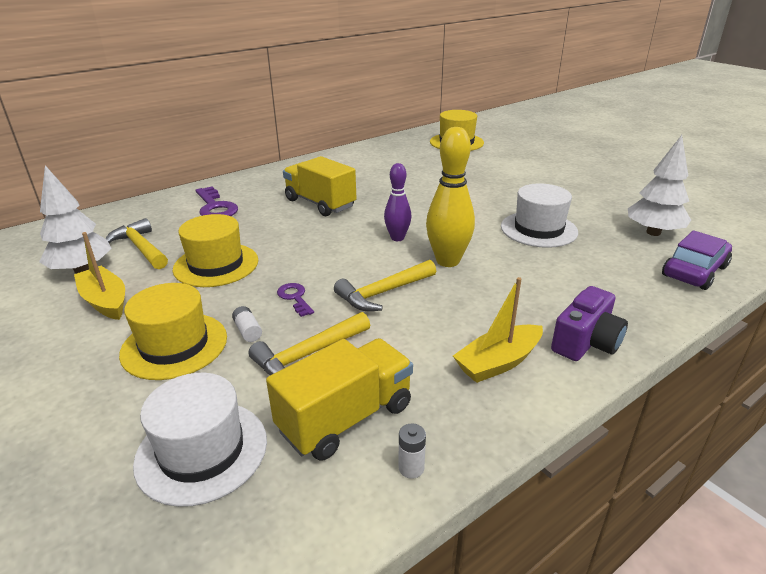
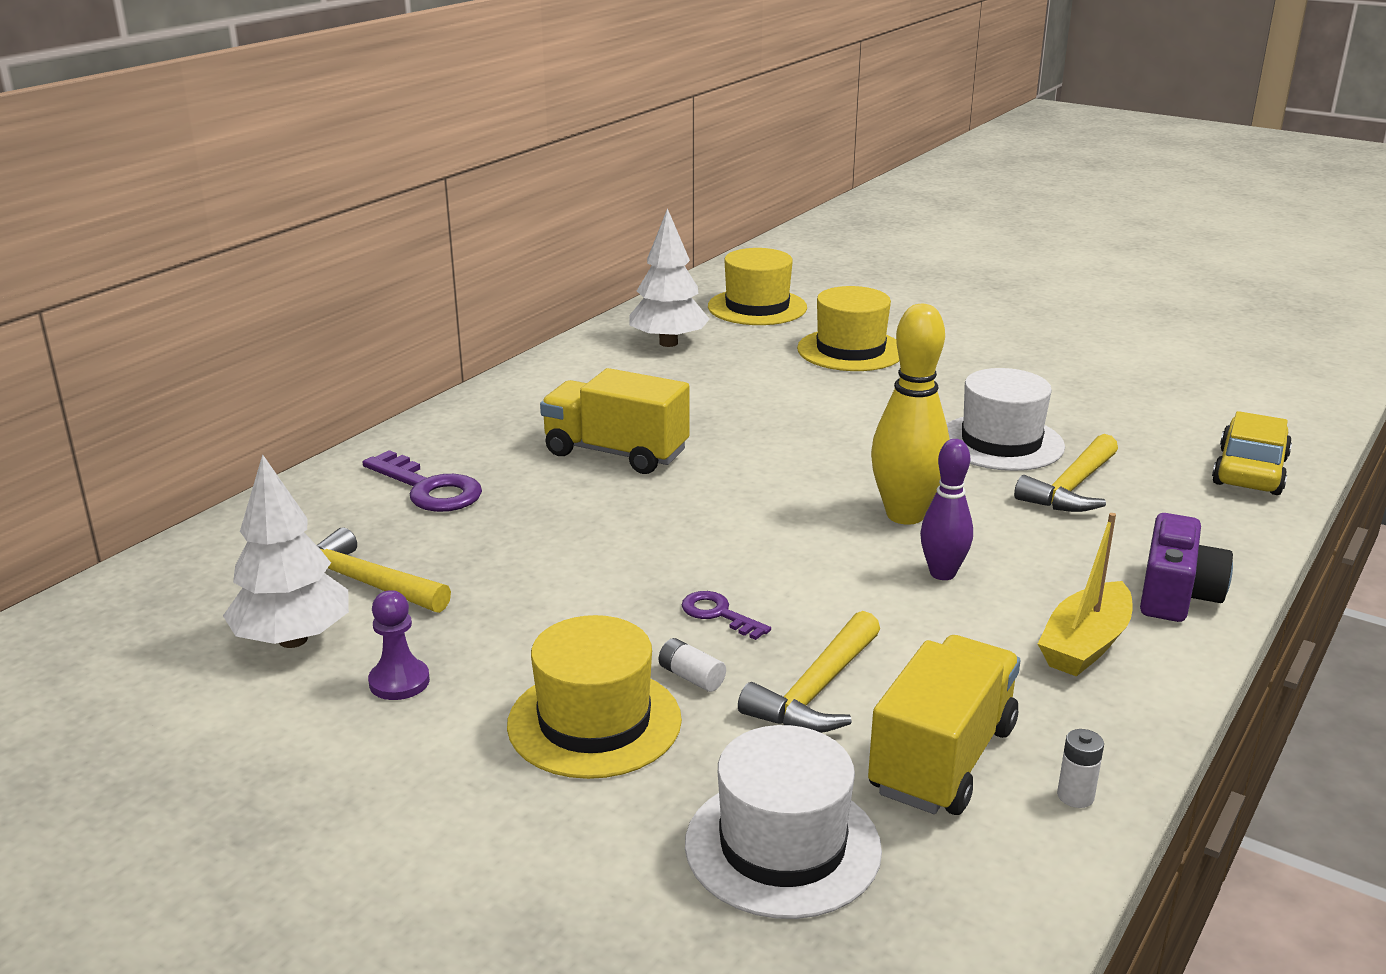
camera: 20 degrees left, 5 degrees down
(105, 301) = (399, 682): yellow boat -> purple pawn
(216, 265) = (534, 587): yellow hat -> yellow hat (850, 350)
(383, 293) = (849, 581): yellow hammer -> yellow hammer (1072, 488)
(397, 238) = (798, 491): purple bowling pin -> purple bowling pin (942, 573)
(653, 232) = (1163, 422): white tree -> white tree (668, 343)
(694, 271) = (1249, 471): purple car -> yellow car

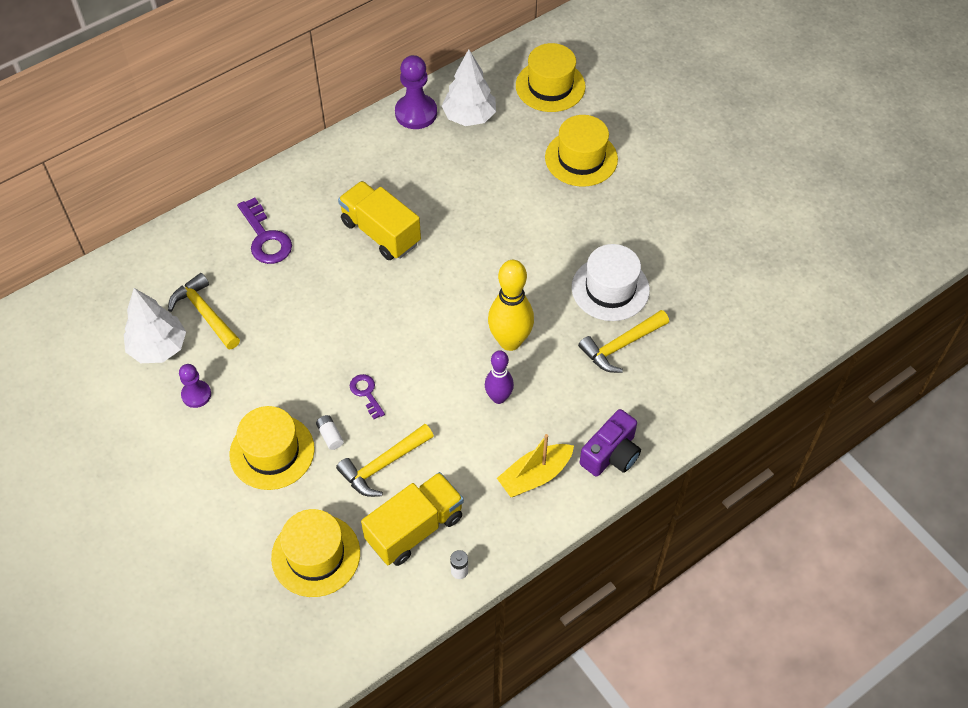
camera: 20 degrees right, 30 degrees up
(590, 351) = (416, 113): none -> purple pawn
(782, 846) = (316, 555): white hat -> yellow hat
(1249, 471) = (740, 362): yellow car -> none

